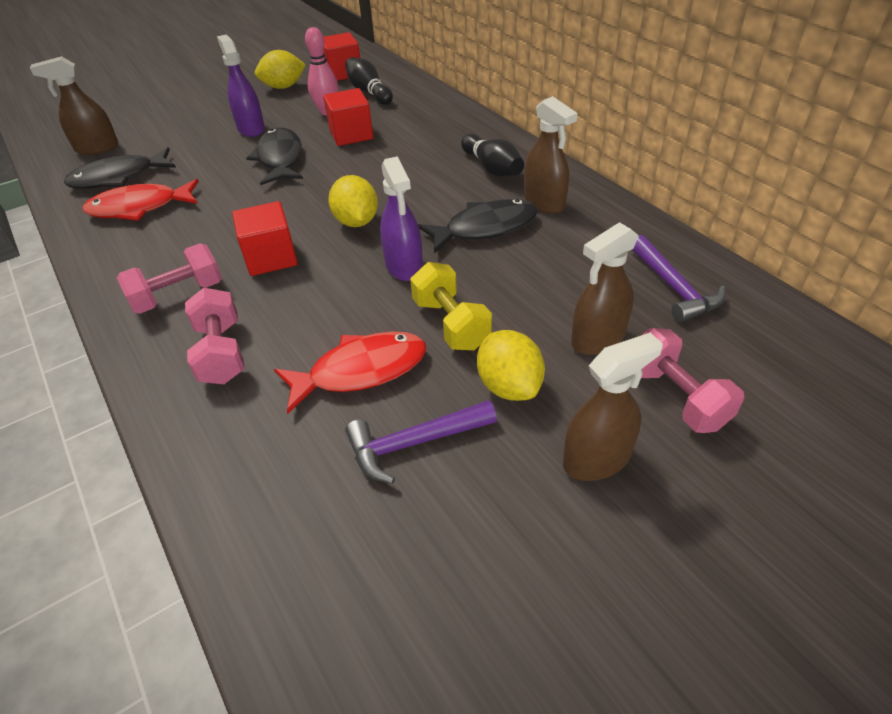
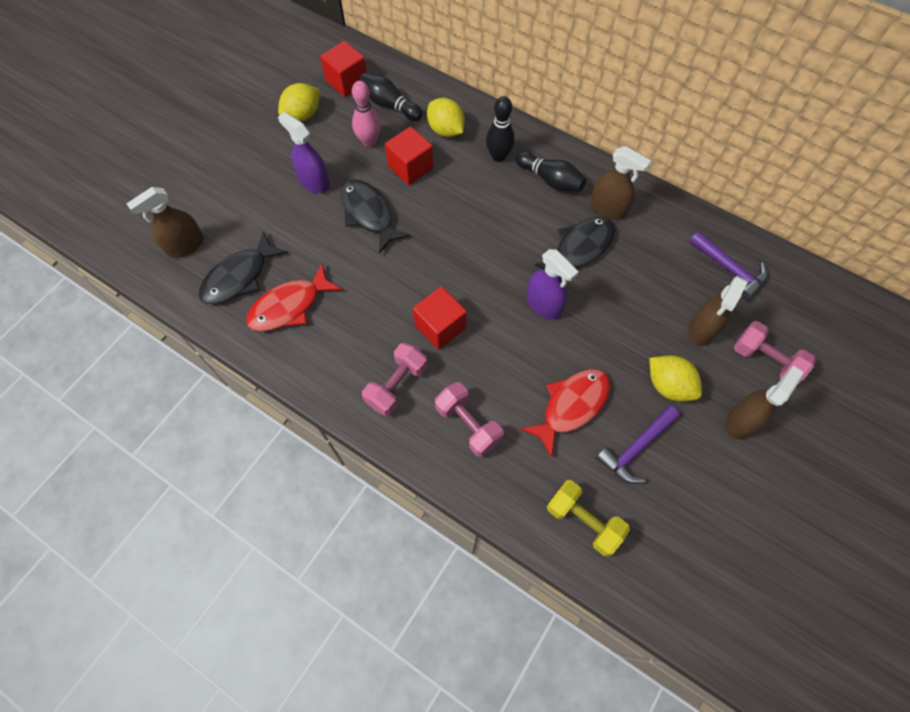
camera: 25 degrees left, 20 degrees up
(356, 221) = (481, 269): yellow lemon -> yellow lemon (446, 130)
(448, 142) = (498, 156): none -> black bowling pin
(451, 324) = (606, 347): yellow dumbbell -> yellow dumbbell (583, 521)

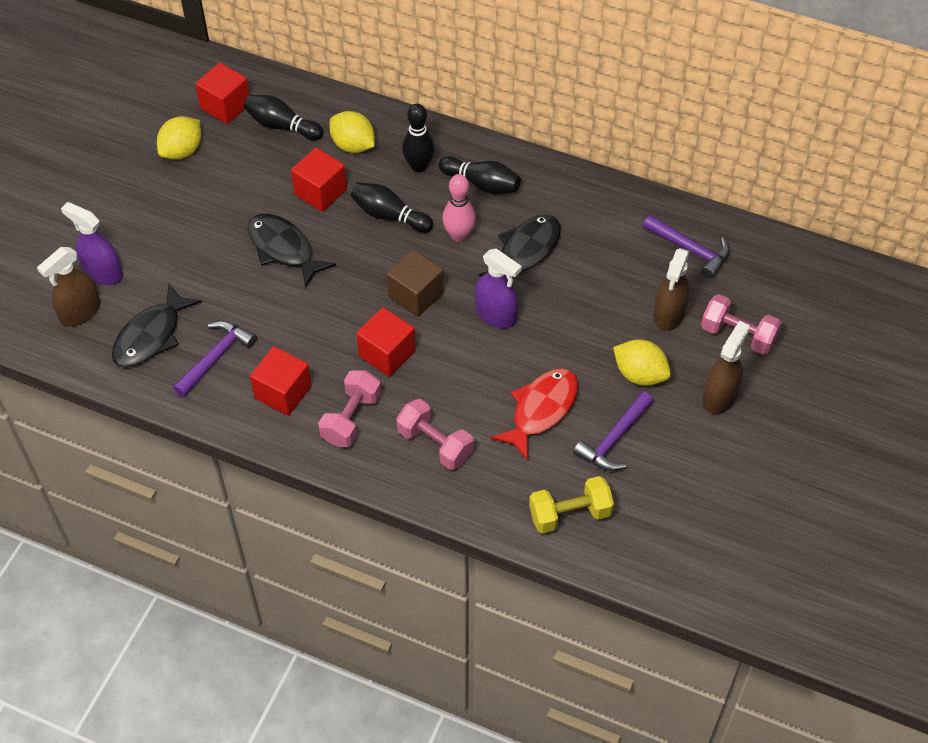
camera: 10 degrees left, 10 degrees down
(289, 306) = (215, 357): red fish -> purple hammer
(314, 182) = (212, 223): purple spray bottle -> purple spray bottle (103, 273)
(341, 349) = (283, 392): none -> red cube
(369, 141) = (267, 170): pink bowling pin -> pink bowling pin (459, 236)
(465, 197) = (389, 216): none -> black bowling pin
(475, 275) = (416, 295): none -> brown cube
(583, 521) = (570, 514): yellow dumbbell -> yellow dumbbell turned 45 degrees counterclockwise
(608, 208) = (551, 205): brown spray bottle -> none

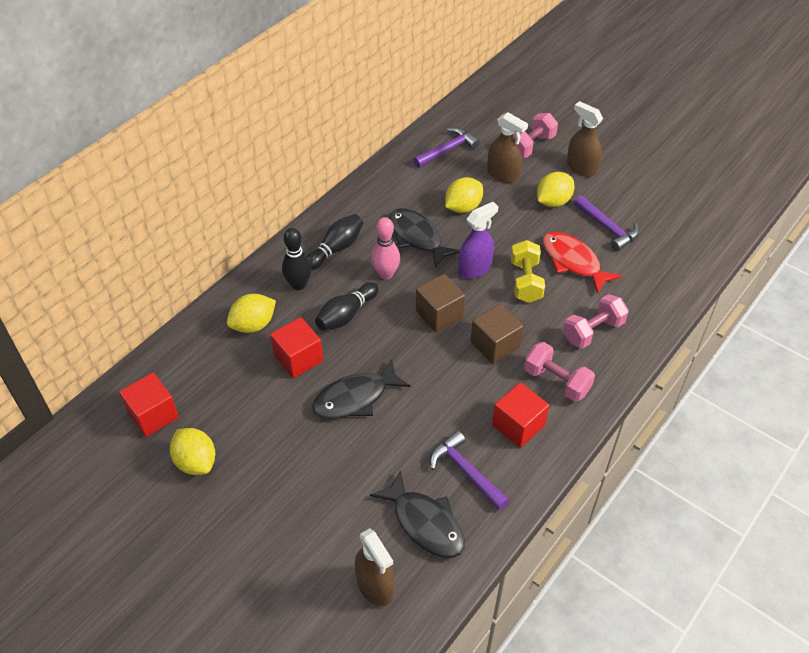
camera: 75 degrees left, 5 degrees down
(103, 273) = (330, 557): purple spray bottle -> none
(282, 126) = (203, 373): black bowling pin -> none
(387, 353) = (495, 345): red cube -> brown cube
(570, 514) = (669, 266): yellow dumbbell -> yellow dumbbell (526, 281)
(593, 285) = (463, 207): none -> yellow lemon

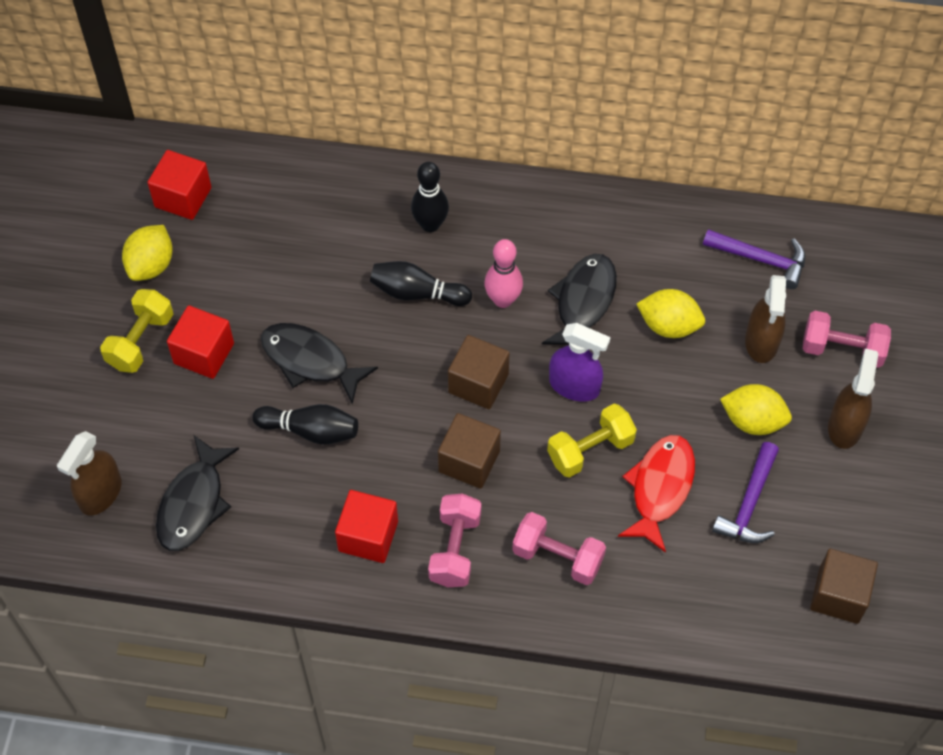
camera: 60 degrees right, 10 degrees up
(253, 325) = (347, 215): yellow lemon -> none
(258, 498) = (140, 341): none -> yellow dumbbell
(298, 358) = (329, 281): red cube -> red cube (204, 353)
(336, 249) = (508, 231): black bowling pin -> black bowling pin (310, 430)
(466, 472) = (277, 512): purple hammer -> none
(688, 218) = (838, 595): none -> brown cube

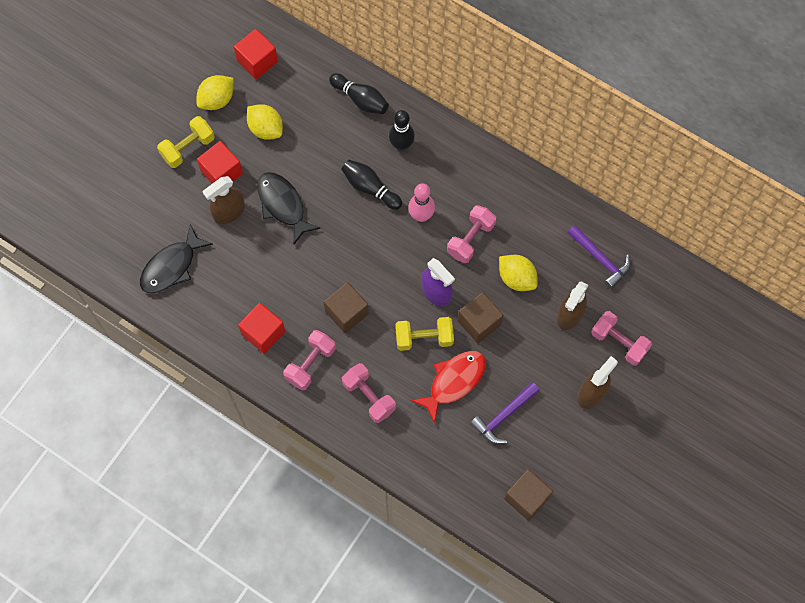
camera: 25 degrees right, 10 degrees up
(100, 493) = (121, 236): brown spray bottle -> brown spray bottle (229, 212)
(310, 430) = (261, 250): black bowling pin -> black bowling pin (360, 99)
(478, 383) = (378, 264): brown cube -> brown cube (479, 322)
(583, 302) = (470, 239): black fish -> pink dumbbell
(753, 421) = (535, 364): yellow lemon -> yellow lemon (266, 129)

